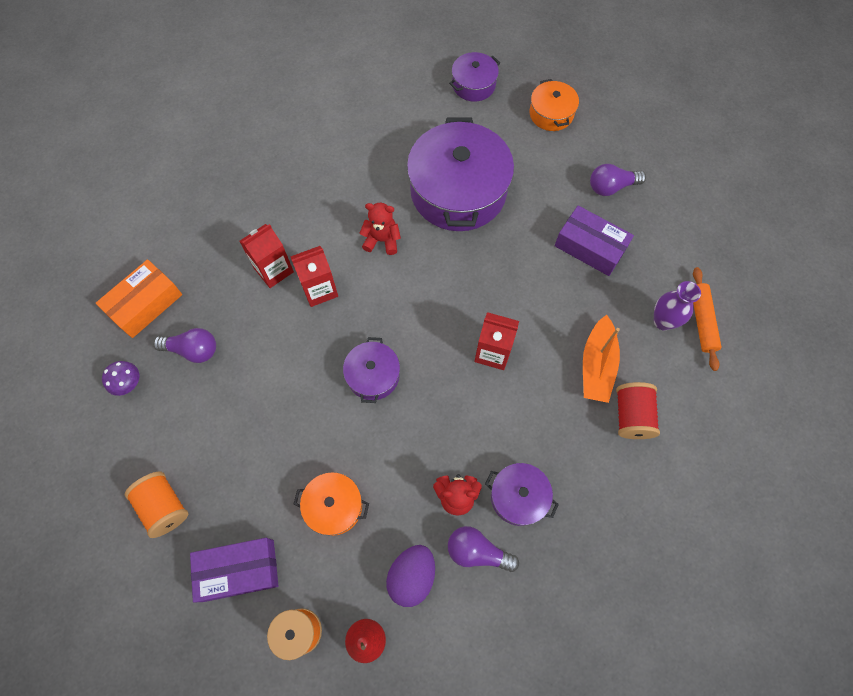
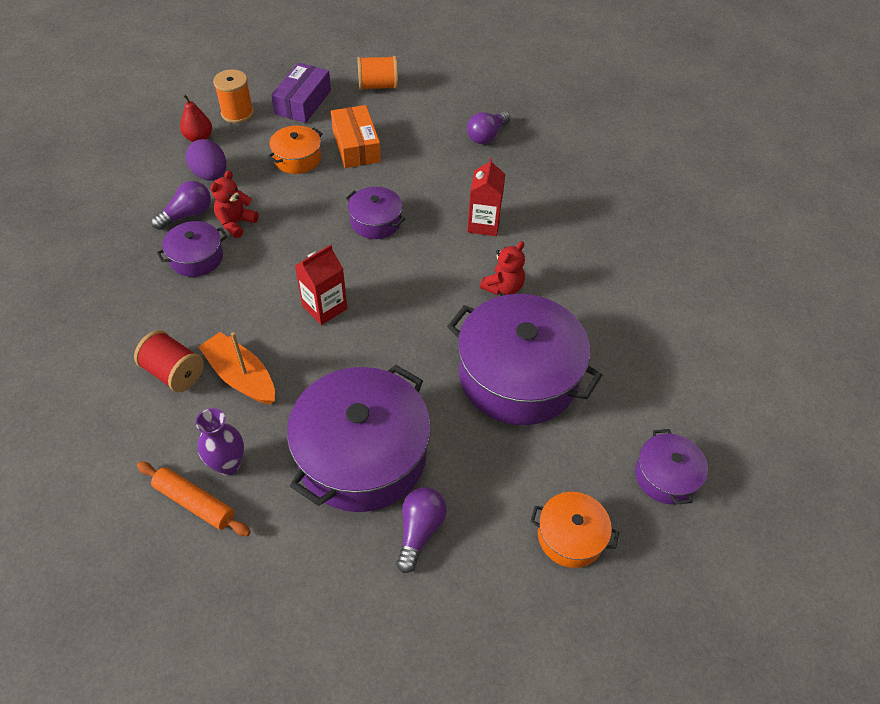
camera: 120 degrees right, 15 degrees down
(128, 383) = (486, 98): purple mushroom -> none
(145, 304) = (549, 125): orange box -> orange box (356, 146)
(273, 270) = (526, 204): red carton -> none
(590, 247) = (362, 455): purple box -> purple pot

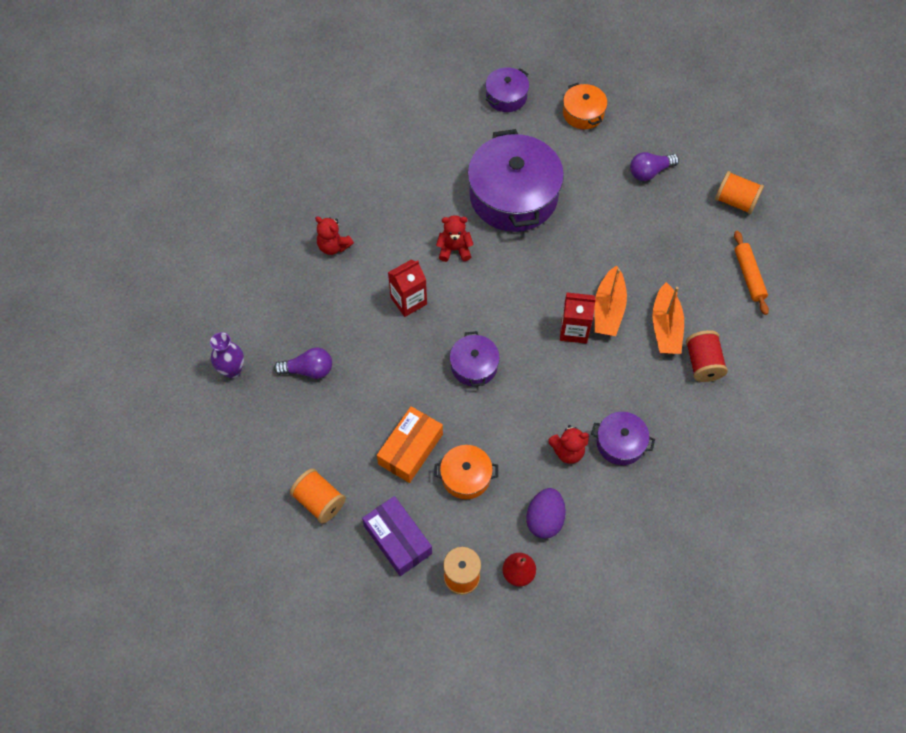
camera: 130 degrees left, 10 degrees up
(187, 214) = (595, 491): purple light bulb -> none
(228, 464) = (715, 281): purple vase -> purple vase (232, 370)
(286, 586) = (735, 201): none -> orange spool
(303, 102) = (397, 539): purple box -> purple box turned 75 degrees clockwise
(312, 348) = (608, 309): none -> orange boat
(362, 455) = (641, 227): purple pot -> none
(592, 214) = (333, 246): none -> red teddy bear

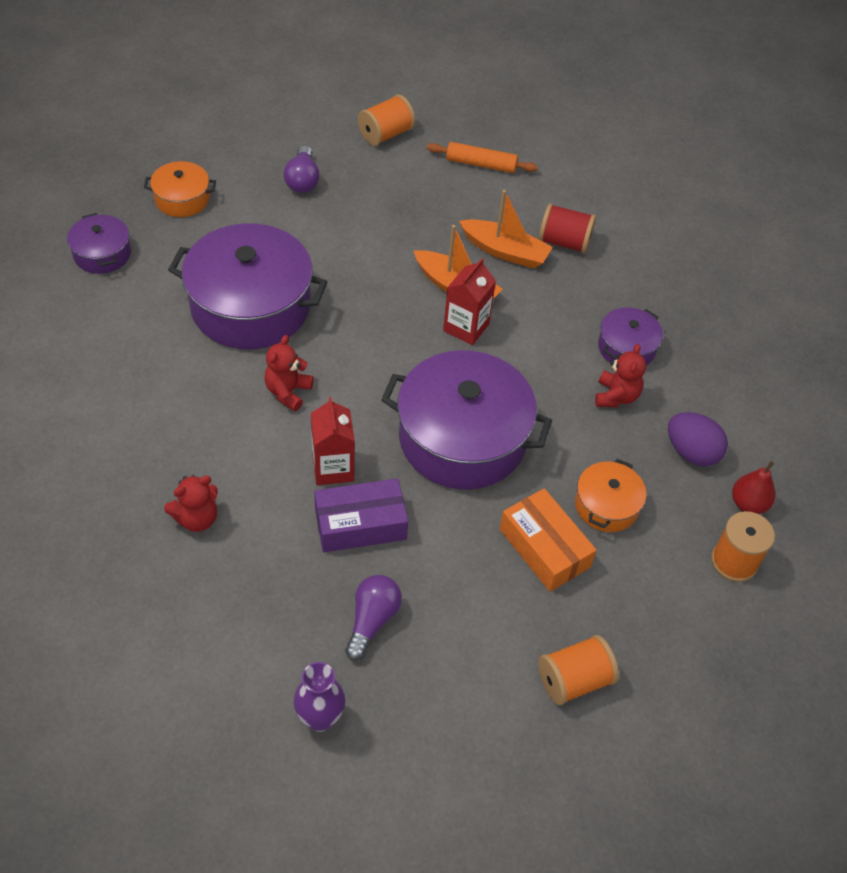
camera: 70 degrees left, 10 degrees down
(397, 539) = (662, 610): purple box -> purple box (360, 524)
(474, 366) = (462, 438): purple pot -> purple pot, size x2.04

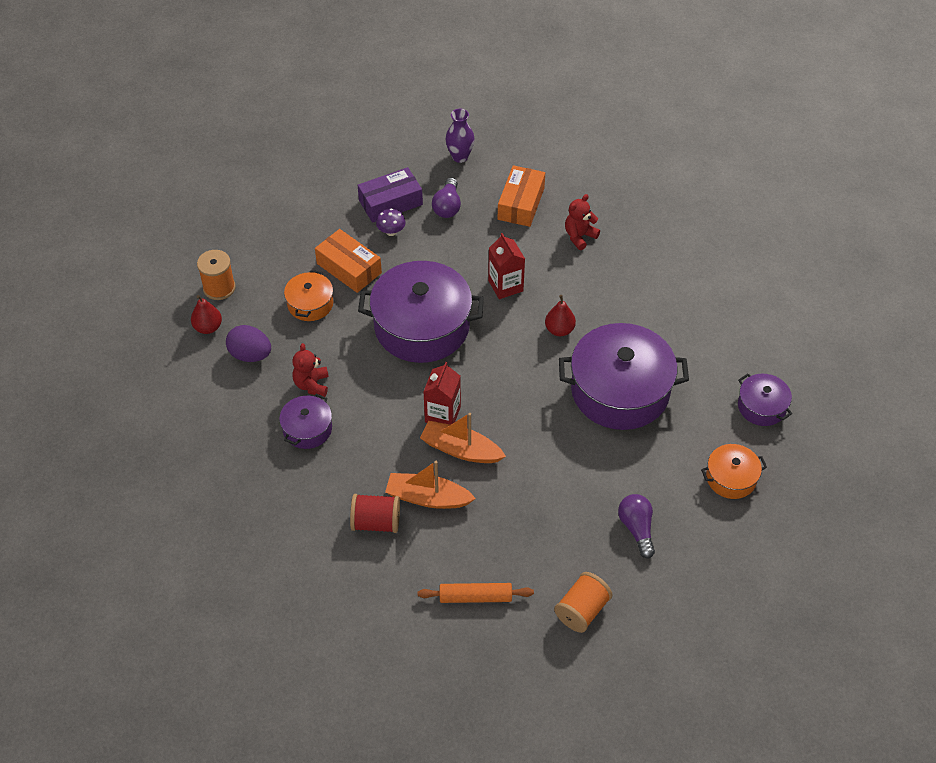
camera: 170 degrees right, 0 degrees up
(257, 597) = (521, 203): none -> orange box
(288, 392) = (559, 330): red teddy bear -> red pear
(360, 524) = (474, 256): purple box -> purple box (390, 202)
(470, 595) = (391, 231): none -> purple mushroom
(574, 680) = (318, 202): orange spool -> none

